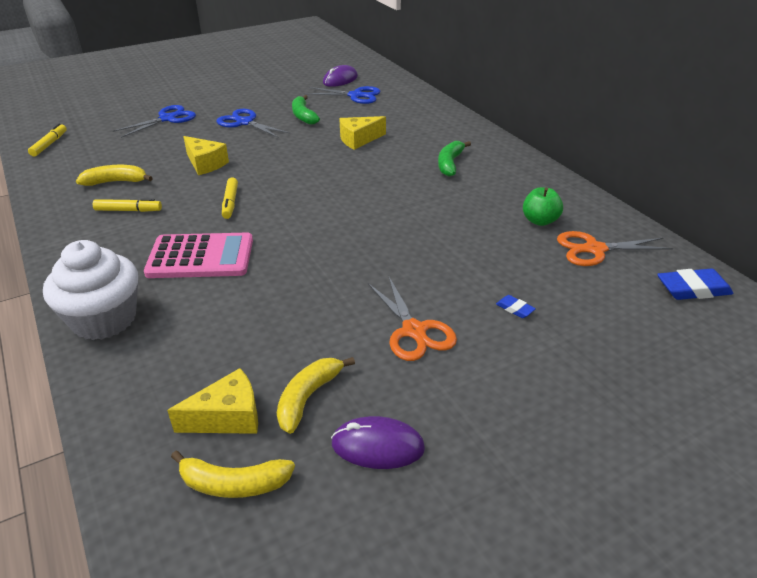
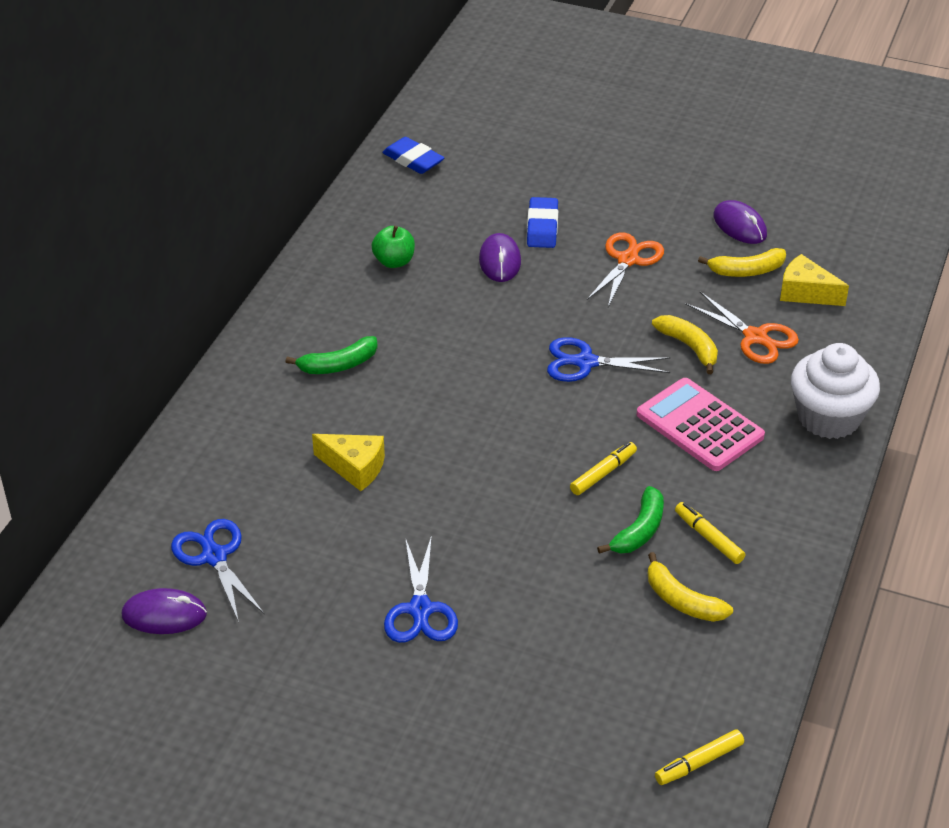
camera: 130 degrees left, 5 degrees up
(167, 119) = (497, 704): blue scissors -> blue scissors (585, 362)
(205, 164) = (559, 557): yellow cheese -> none
(234, 484) = (835, 260): yellow banana -> yellow banana (689, 347)
(303, 116) = (339, 564): green banana -> green banana (639, 530)
(490, 265) = (500, 261): none -> purple mouse
(515, 309) = (542, 227): blue eraser -> blue eraser, size x1.95
(594, 249) = (409, 218): orange scissors -> orange scissors (755, 337)

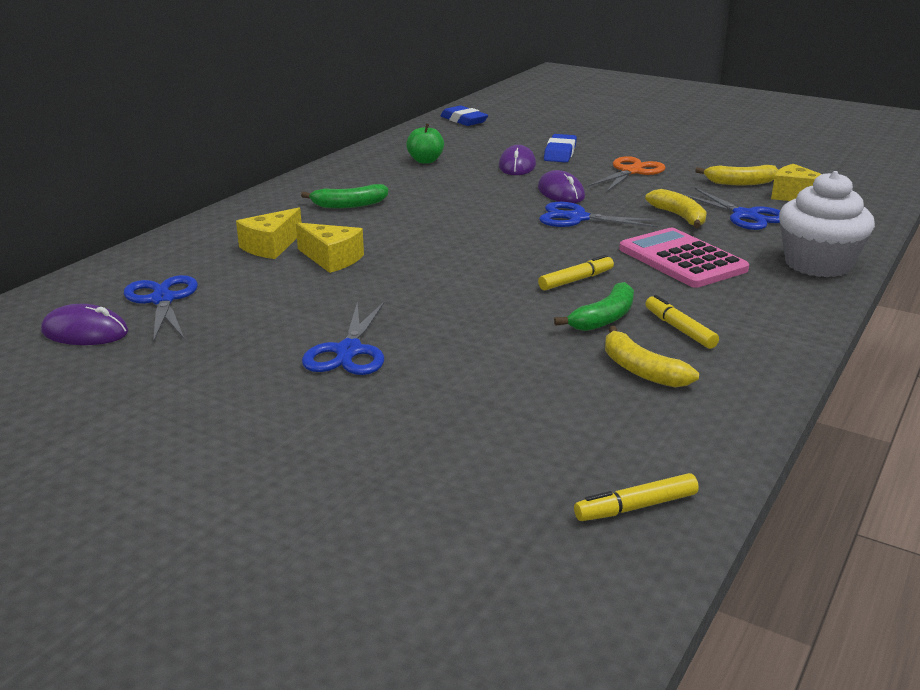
camera: 10 degrees right, 15 degrees down
(284, 453) = (271, 246): none -> yellow cheese
(739, 225) = (736, 162): purple mouse -> purple mouse (560, 192)
(755, 337) = (745, 216): orange scissors -> blue scissors

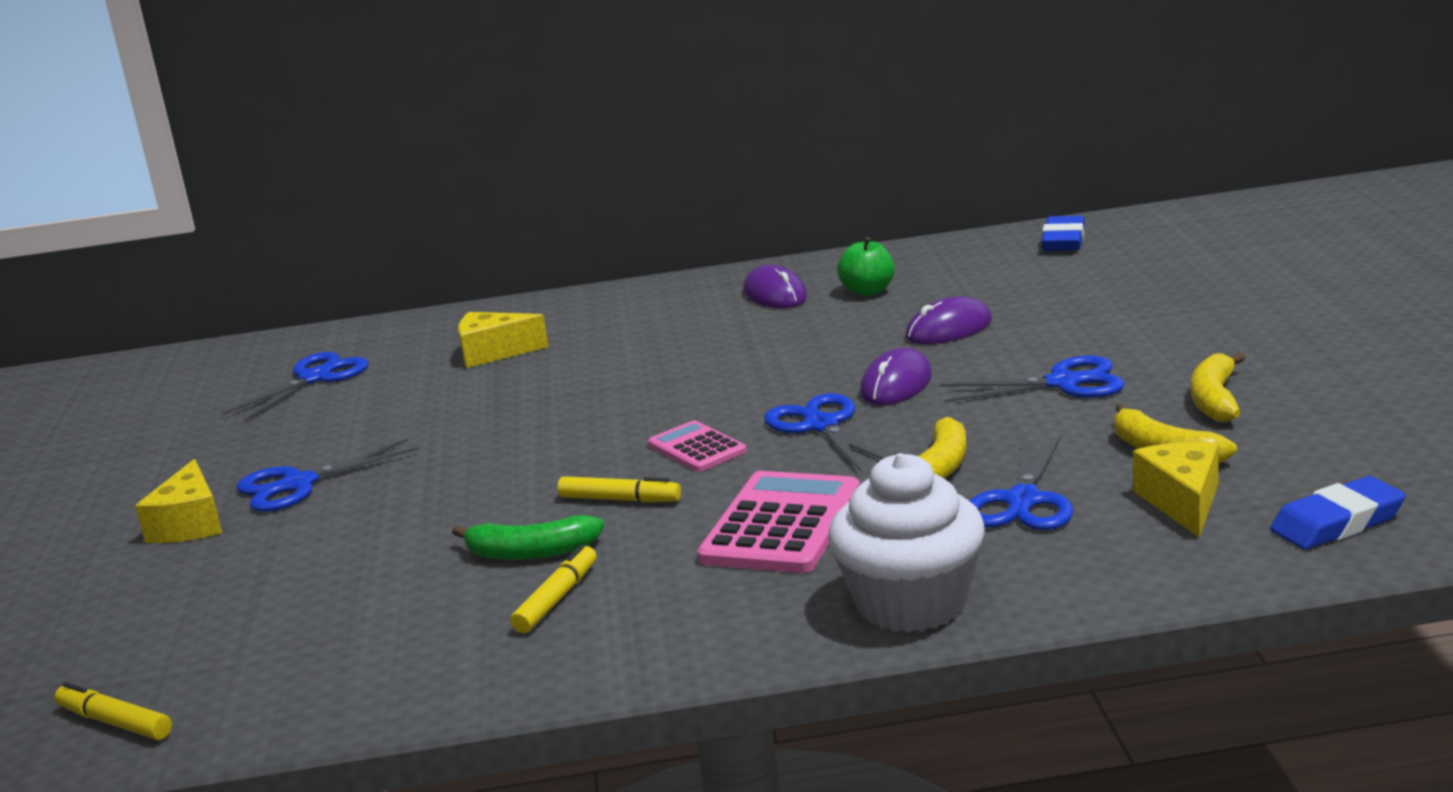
camera: 55 degrees right, 5 degrees down
(85, 332) = (219, 388): purple mouse -> purple mouse (775, 294)
(332, 259) = (502, 385): yellow cheese -> yellow cheese (190, 524)
(349, 205) = (660, 327): green banana -> none
(545, 247) = (697, 448): none -> pink calculator
(560, 153) = (1050, 326): blue eraser -> blue eraser (1337, 523)
(631, 171) = (1063, 383): orange scissors -> blue scissors
(641, 370) = (418, 619): yellow banana -> yellow banana (1215, 400)

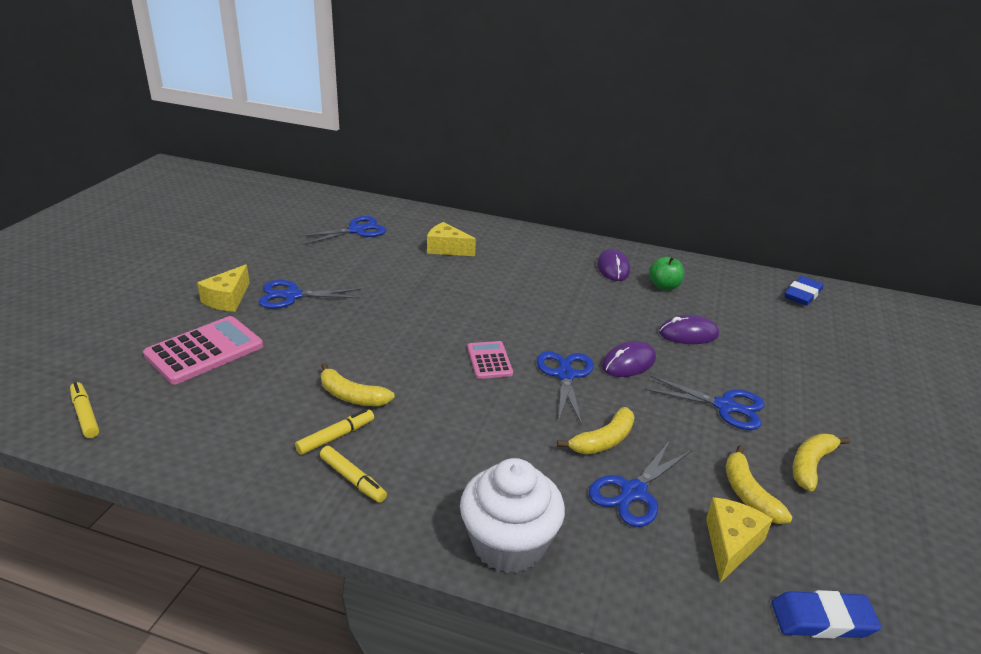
camera: 20 degrees right, 10 degrees up
(531, 552) = (352, 396): green banana -> yellow banana
(620, 499) = (423, 379): yellow marker -> yellow marker (353, 479)
(781, 524) = (487, 440): pink calculator -> pink calculator (204, 350)

